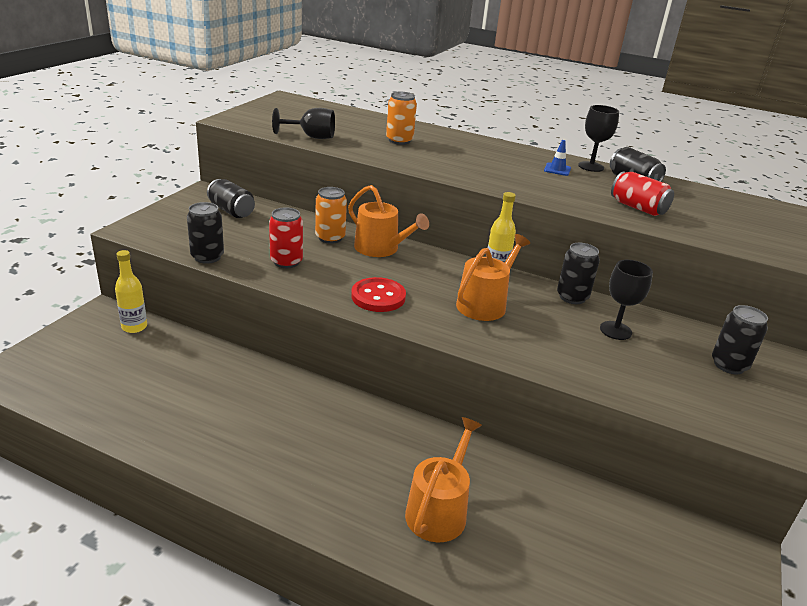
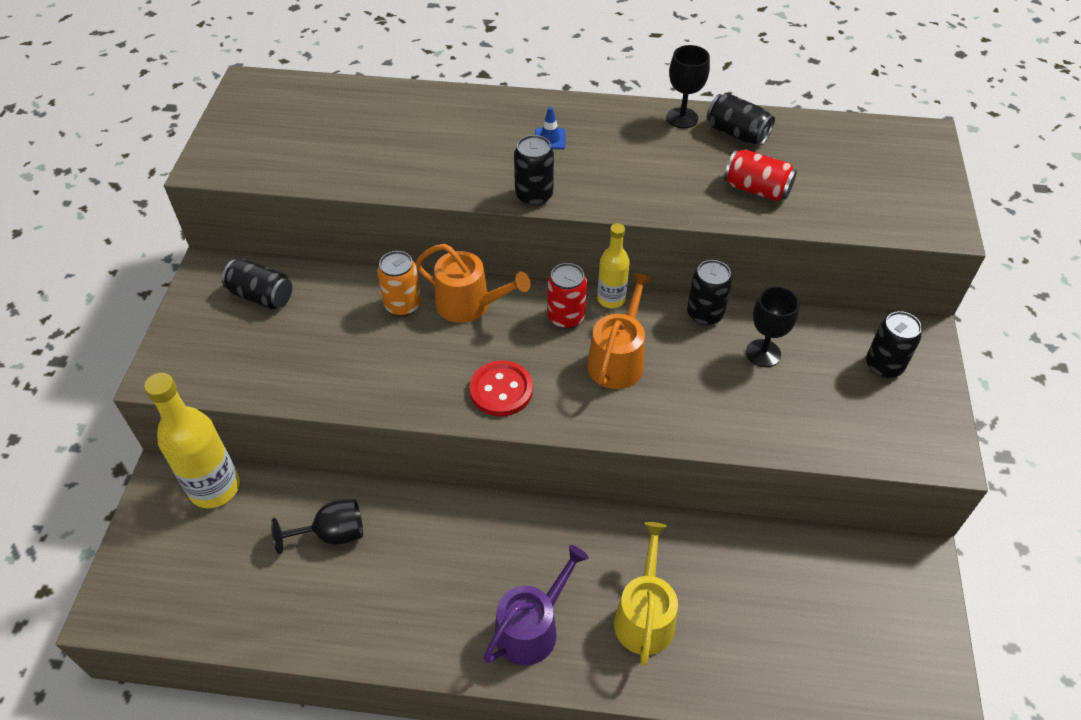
camera: 15 degrees left, 20 degrees up
(134, 327) = (215, 488): yellow bottle -> yellow bottle, size x1.72
(207, 257) = (278, 392): black can -> black can (534, 196)
(286, 262) = (373, 367): red can -> red can (566, 317)
(311, 137) = (329, 170): black goblet -> black goblet (332, 534)
(330, 487) = (532, 628): none -> purple watering can
(399, 140) = (440, 140): orange can -> none
(439, 510) = (645, 615): orange watering can -> yellow watering can
(557, 169) = (646, 139): blue traffic cone -> blue traffic cone (550, 139)

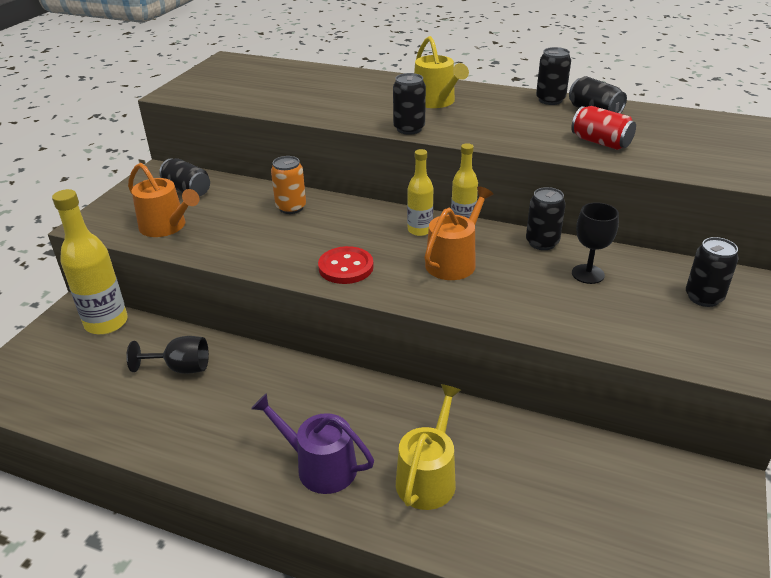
camera: 15 degrees right, 15 degrees down
(469, 304) = (344, 213): orange watering can -> orange watering can (166, 226)
(532, 628) = (320, 466): purple watering can -> purple watering can turned 120 degrees counterclockwise
(550, 139) = (436, 102): blue traffic cone -> yellow watering can
(566, 317) = (420, 230): red can -> yellow bottle
(682, 118) = (550, 100): black goblet -> black can

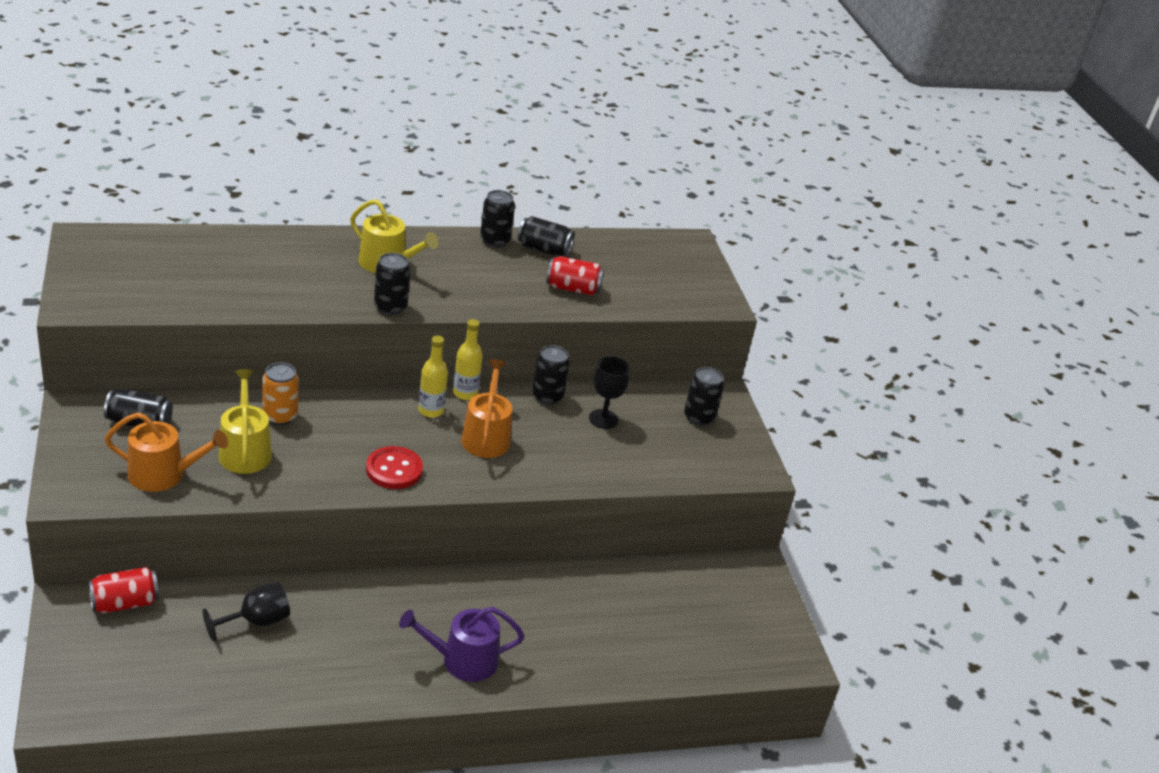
camera: 40 degrees left, 0 degrees up
(106, 323) = (124, 603): yellow bottle -> red can
(428, 477) = (554, 636): yellow watering can -> yellow watering can (245, 451)

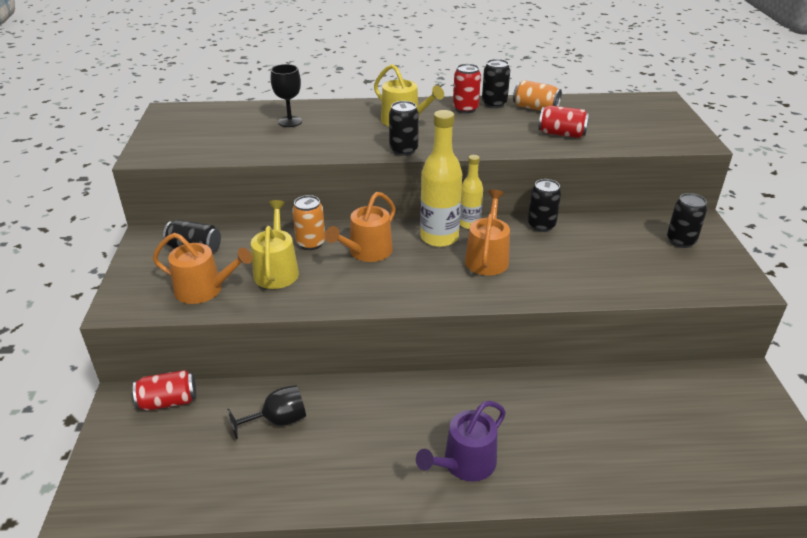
camera: 15 degrees right, 0 degrees up
(348, 428) = (367, 252): none -> orange watering can
(394, 470) = (404, 285): red button -> none
(431, 411) = (439, 237): yellow bottle -> yellow bottle, size x1.72
(460, 247) = (465, 109): none -> red can
(462, 660) = (465, 464): purple watering can -> purple watering can turned 45 degrees counterclockwise
(544, 249) = (535, 108): black can -> orange can
(603, 419) = (592, 243): black goblet -> black goblet (290, 122)

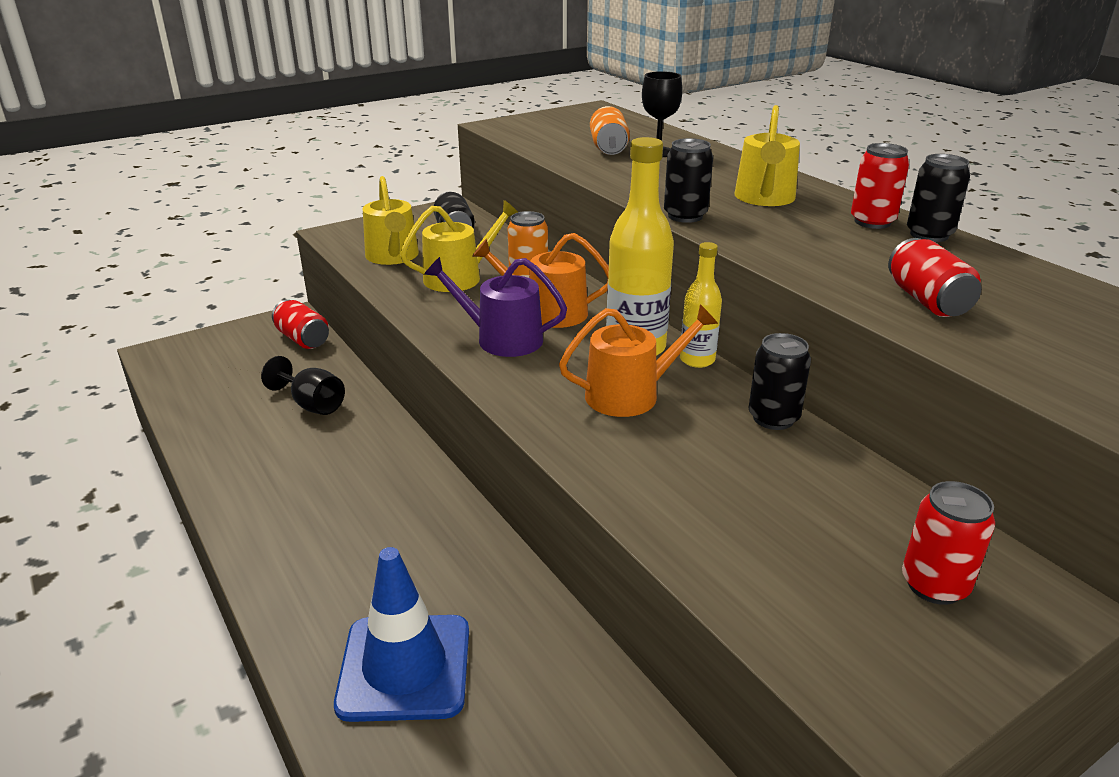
camera: 60 degrees right, 5 degrees down
(204, 290) = (393, 256): orange watering can -> yellow watering can
(465, 464) = (315, 558): purple watering can -> purple watering can (501, 339)
(535, 108) = (978, 264): orange can -> orange can (608, 148)
(582, 448) = (405, 667): none -> blue traffic cone
(681, 241) = (934, 585): black can -> red can

